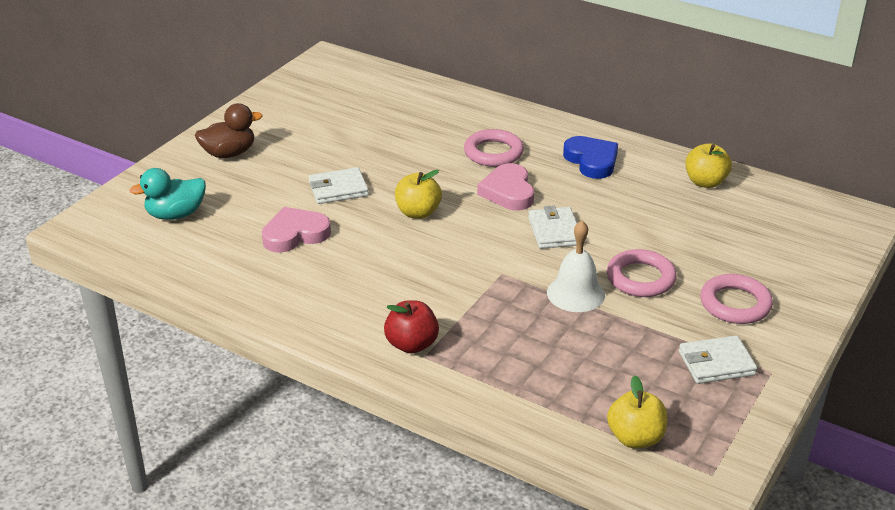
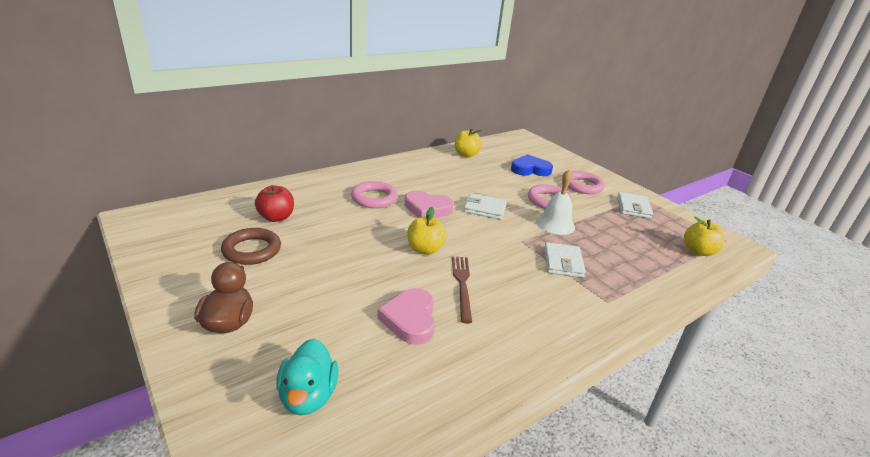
camera: 70 degrees left, 5 degrees down
(329, 125) = (252, 250): none -> brown ring
(338, 189) = (359, 275): white wallet -> white wallet (563, 262)
(373, 250) = (462, 285): none -> brown fork
(412, 344) = (592, 303): red apple -> red apple (276, 217)
(591, 161) = (416, 173): blue heart -> blue heart (530, 169)

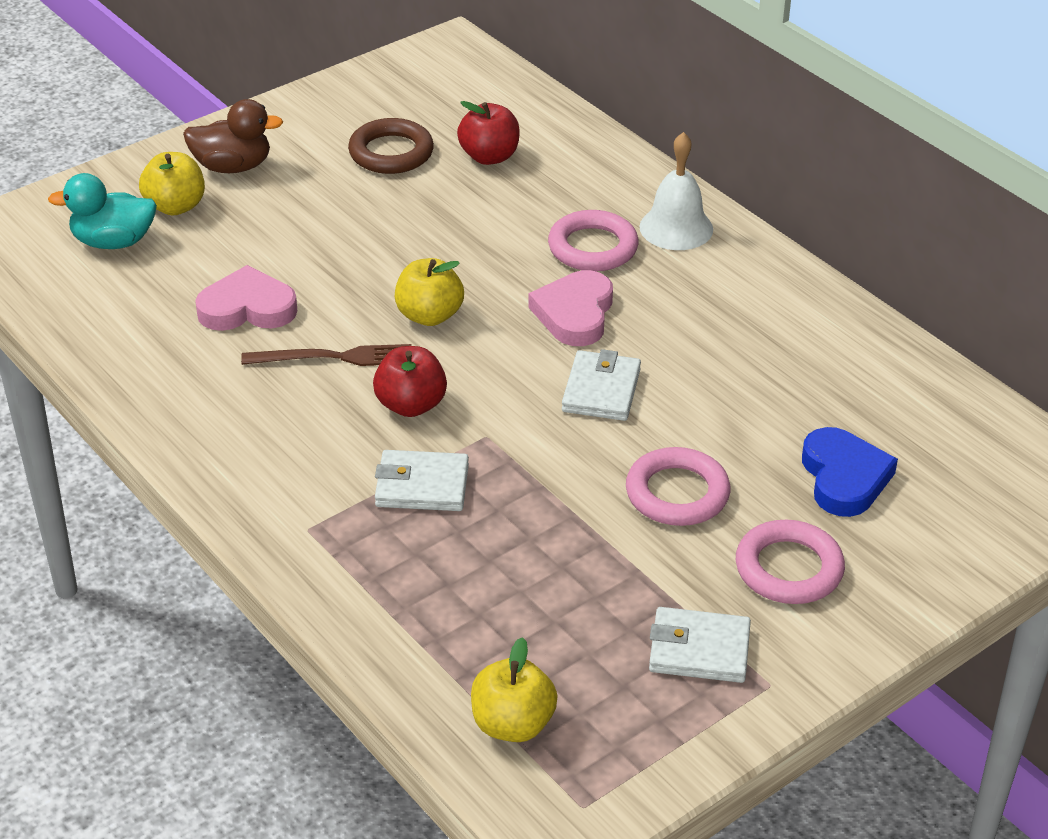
camera: 90 degrees right, 10 degrees up
(466, 155) = (876, 367): yellow apple -> yellow apple (175, 206)
(501, 261) = (411, 405): none -> red apple
(555, 224) = (569, 492): white bell -> white bell (676, 228)

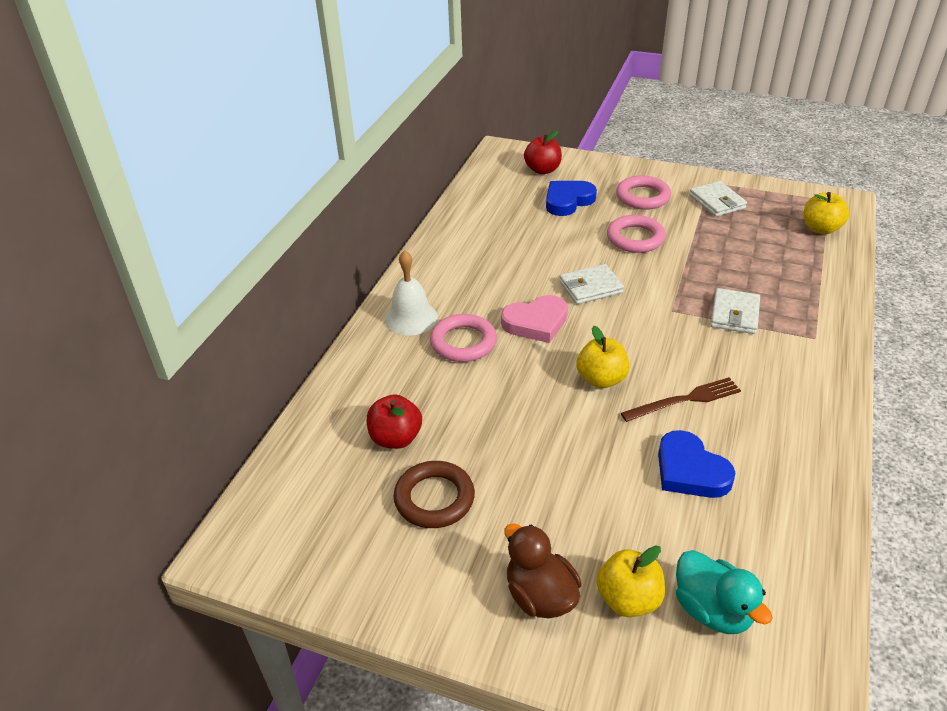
camera: 120 degrees left, 0 degrees up
(247, 308) = (690, 471): pink heart -> blue heart
(334, 357) = (685, 400): brown fork -> brown fork turned 105 degrees clockwise
(411, 405) = (684, 348): red apple -> red apple (542, 170)
(422, 486) = (734, 314): white wallet -> white wallet turned 45 degrees clockwise

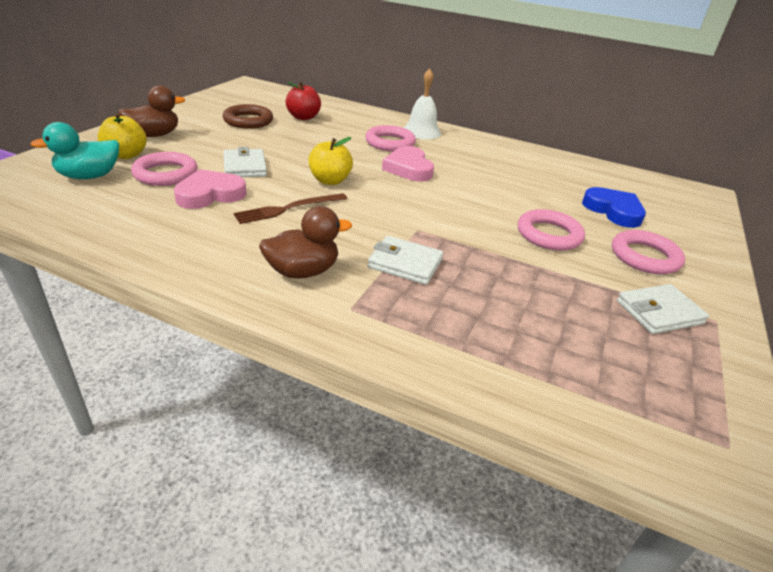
camera: 90 degrees right, 5 degrees down
(542, 170) = (674, 207): red apple -> none
(590, 287) = (457, 197): white wallet -> white wallet (245, 167)
(662, 531) = (166, 174): none -> pink ring
(685, 400) = (288, 209): brown fork -> brown fork turned 75 degrees clockwise
(690, 471) = (210, 194): blue heart -> pink heart
(786, 370) = (303, 271): none -> brown duck
(820, 229) = (618, 401): yellow apple -> none

